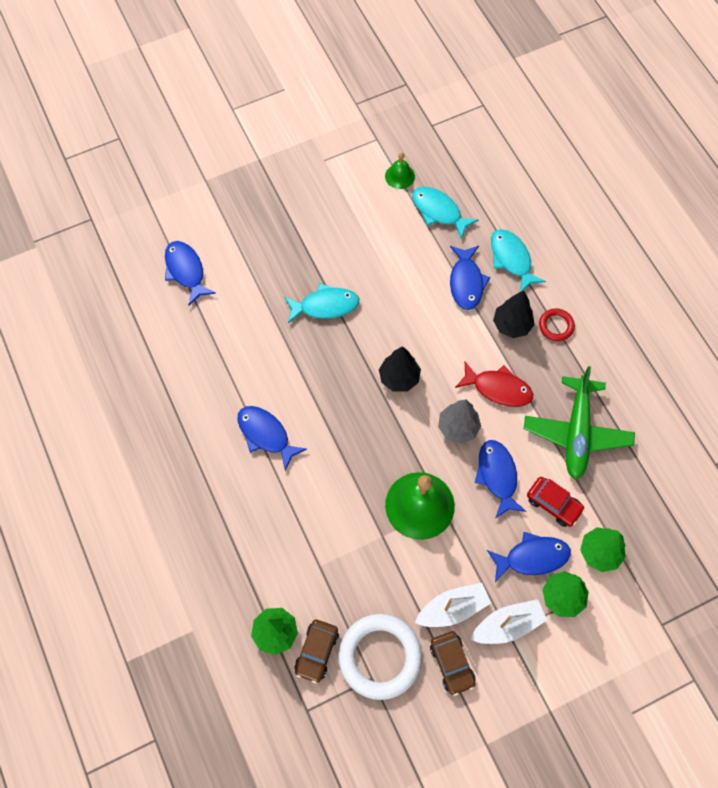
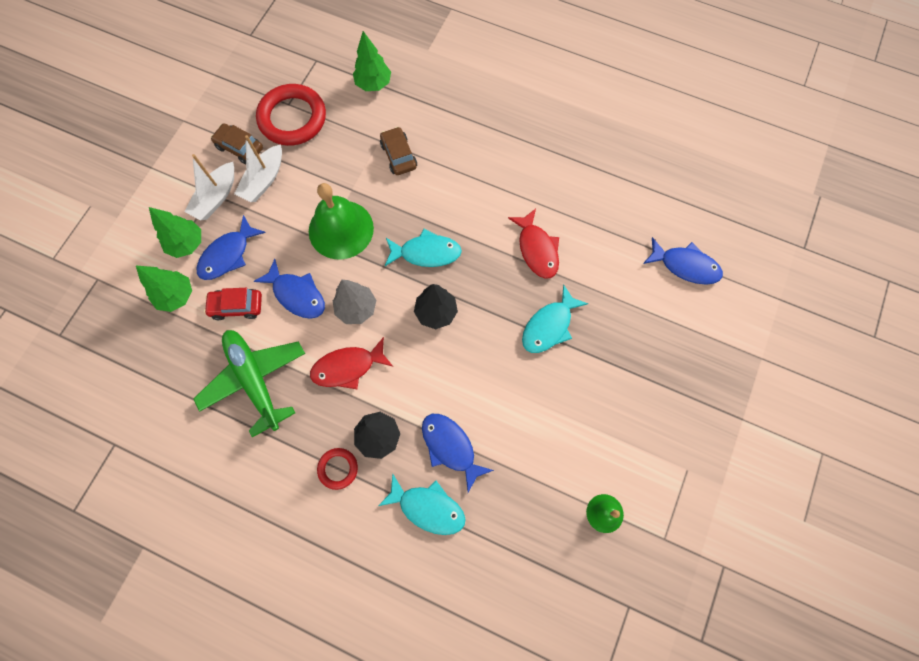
camera: 140 degrees right, 5 degrees up
(266, 435) = (497, 193): blue fish -> none
(279, 366) = (537, 249): none -> red fish
(316, 652) = (337, 93): brown car -> brown car (398, 156)
(380, 657) = (292, 118): white ring -> red ring
(439, 211) = (535, 503): turquoise fish -> turquoise fish (426, 253)

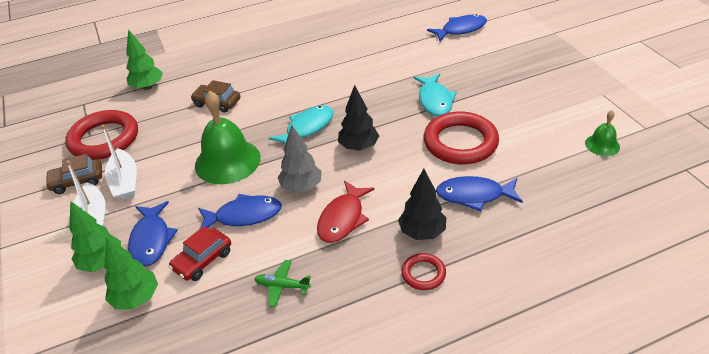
camera: 45 degrees left, 30 degrees down
(254, 380) = (282, 286): green plane -> green plane, size x0.44
(428, 507) = (512, 235): turquoise fish -> none
(508, 389) = (460, 142): none -> red ring
(537, 249) = (373, 78): red fish -> none

